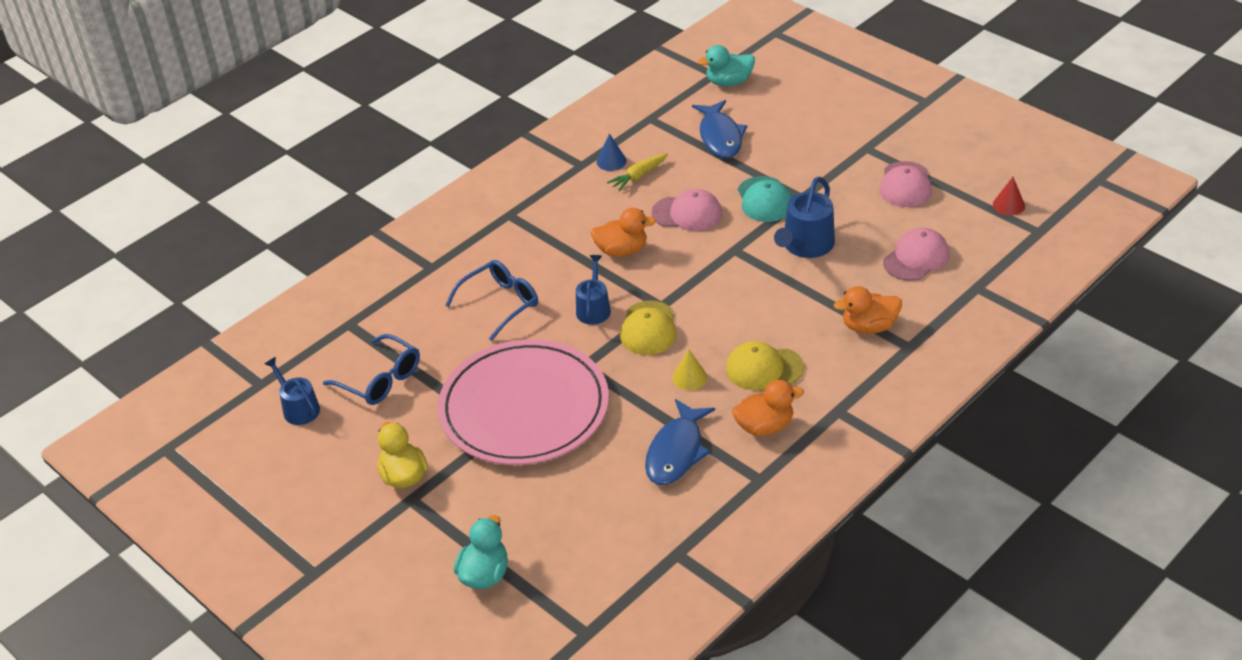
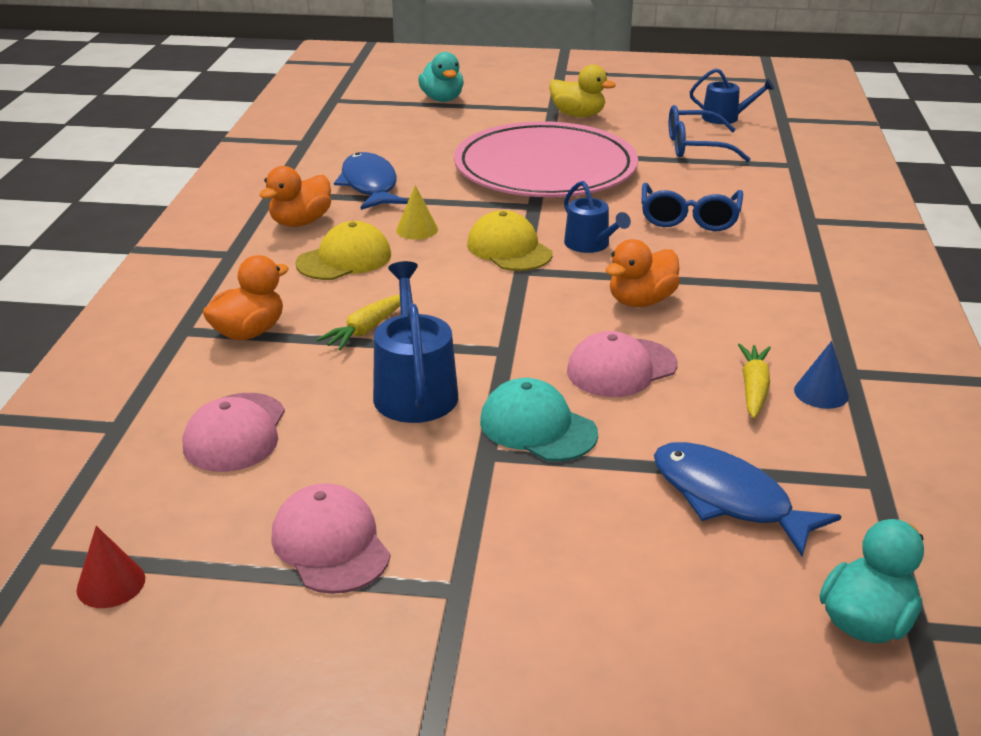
camera: 140 degrees right, 10 degrees down
(799, 298) = (366, 330): none -> yellow carrot

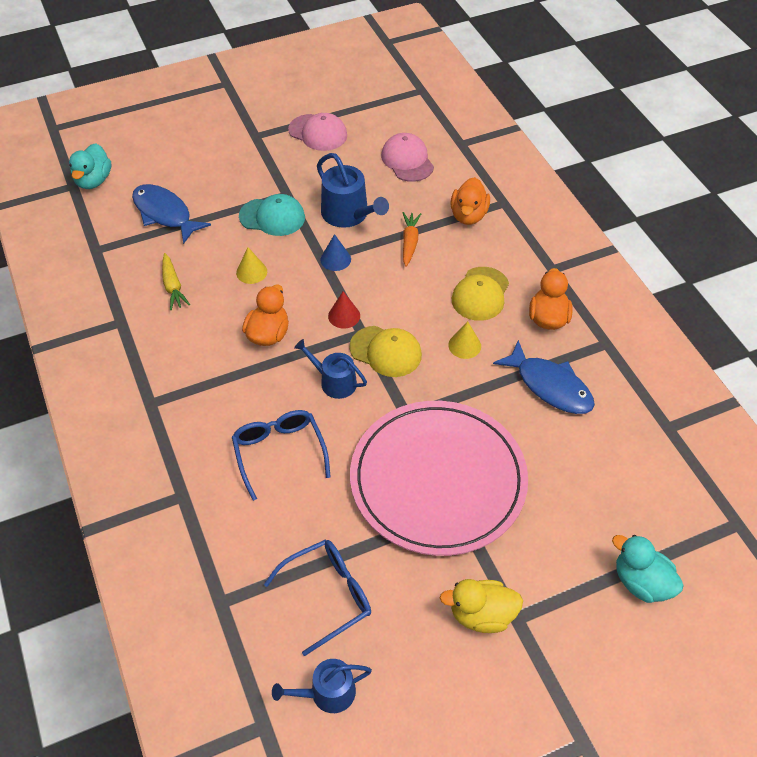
camera: 150 degrees right, 20 degrees up
(111, 584) = (382, 92): red cone -> red cone (344, 316)
(366, 330) = (409, 242): yellow carrot -> orange carrot
(621, 368) = (251, 272): pink cap -> yellow cone
(728, 498) = (165, 213): blue fish -> blue fish turned 150 degrees counterclockwise
(821, 393) = (134, 298): blue cone -> blue cone (335, 259)

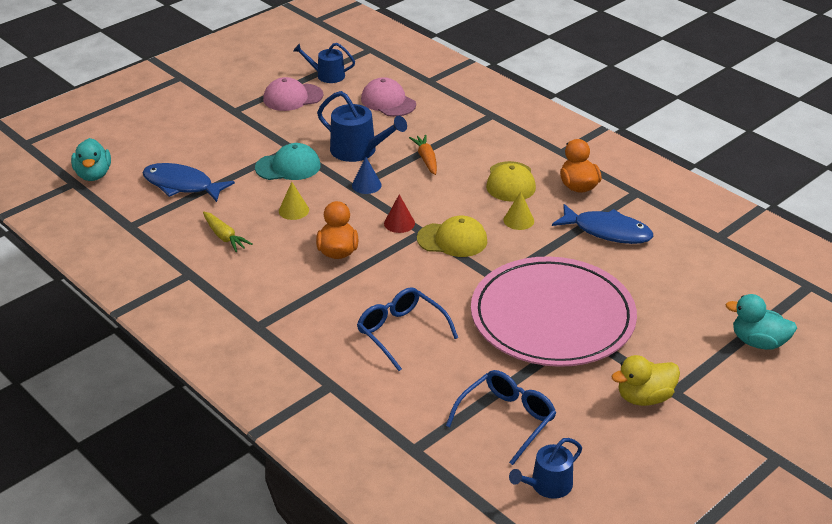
camera: 20 degrees left, 15 degrees down
(318, 133) = (292, 97): pink cap -> pink cap turned 150 degrees clockwise
(334, 381) = (419, 271): blue watering can -> blue watering can (327, 75)
(468, 215) = (466, 130): orange duck -> none

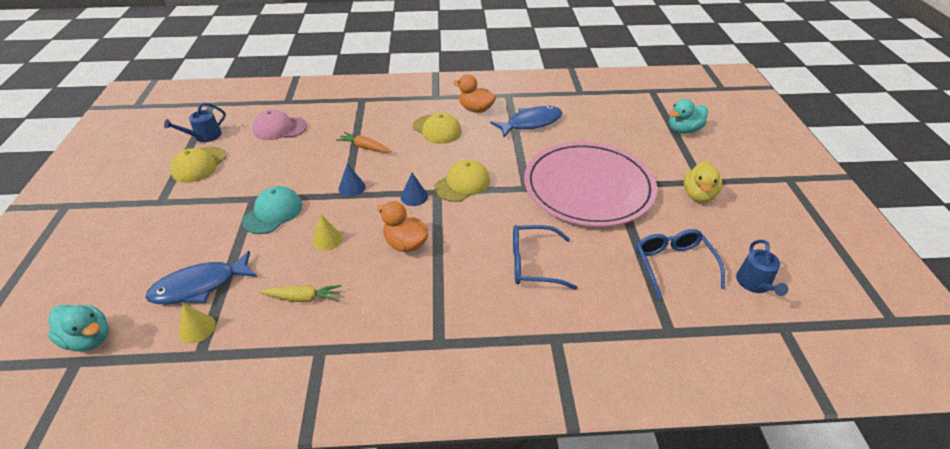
camera: 50 degrees left, 5 degrees up
(292, 97) = (199, 165): pink cap -> yellow cap
(358, 151) = (309, 170): blue watering can -> none
(399, 223) = (414, 197): red cone -> blue cone
(518, 220) = (478, 147): yellow cone -> yellow cone (197, 328)

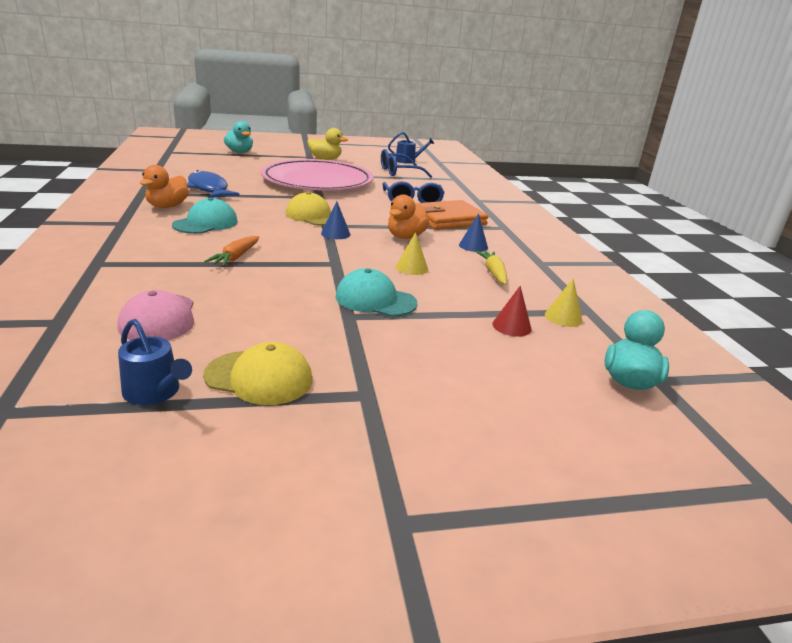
camera: 100 degrees left, 15 degrees down
(199, 286) = (511, 326): blue fish -> red cone
(352, 188) = (321, 261): blue cone -> blue cone (473, 246)
(437, 129) = (206, 223): yellow cap -> turquoise cap
(464, 288) = (448, 219): none -> orange wallet

